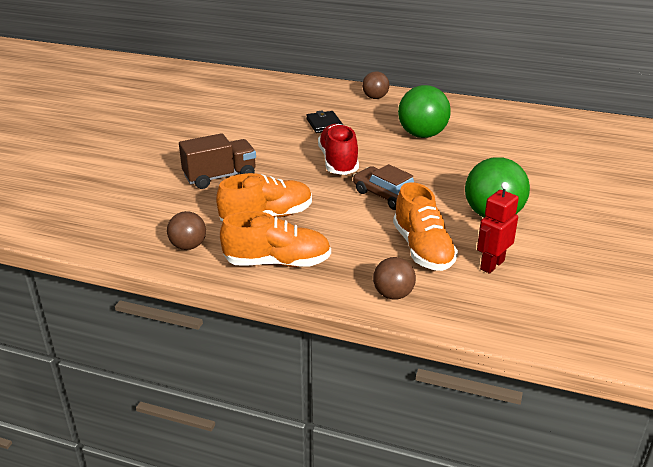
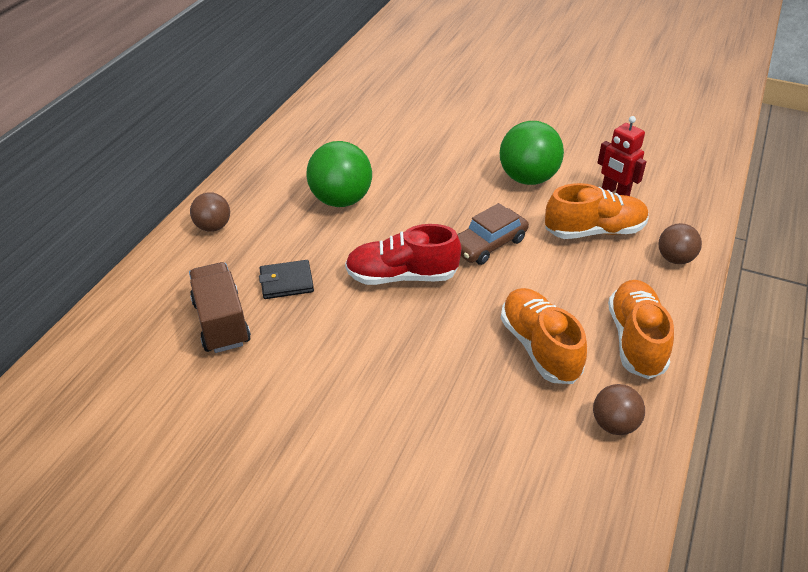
camera: 85 degrees left, 10 degrees up
(220, 177) = (432, 397): brown truck -> brown truck (221, 322)

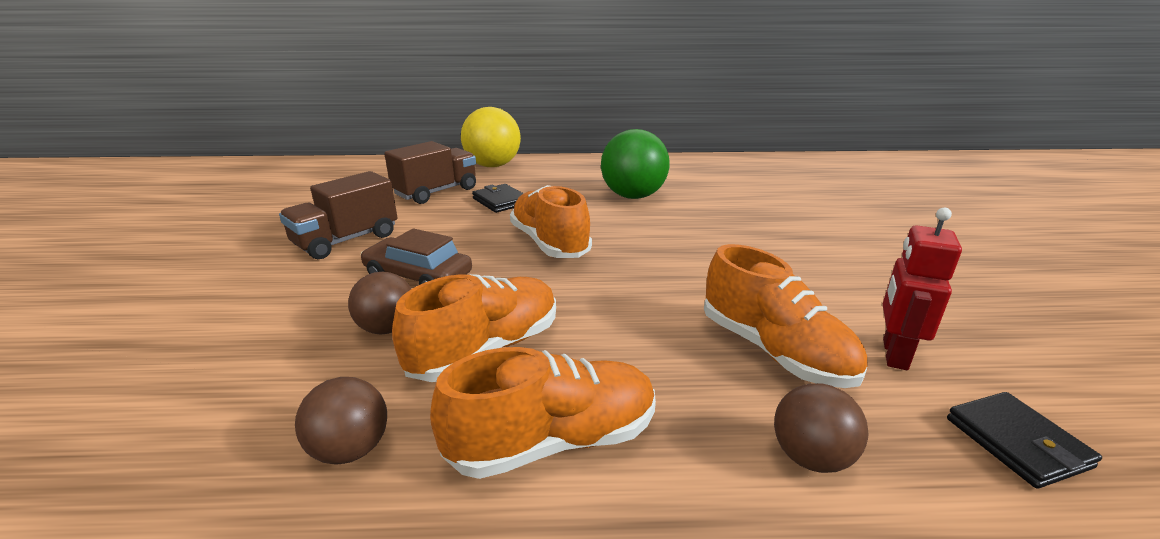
camera: 65 degrees right, 15 degrees down
(175, 263) = (493, 166): none -> yellow ball
(213, 227) = (545, 166): brown ball -> brown ball (387, 328)
(305, 407) = (346, 240): none -> brown truck
(402, 276) = (549, 243): red shoe -> orange shoe
(488, 244) = (651, 277): brown car -> brown car (418, 276)
(528, 178) = (813, 278): green ball -> none
(685, 197) = (1016, 442): none -> black wallet

